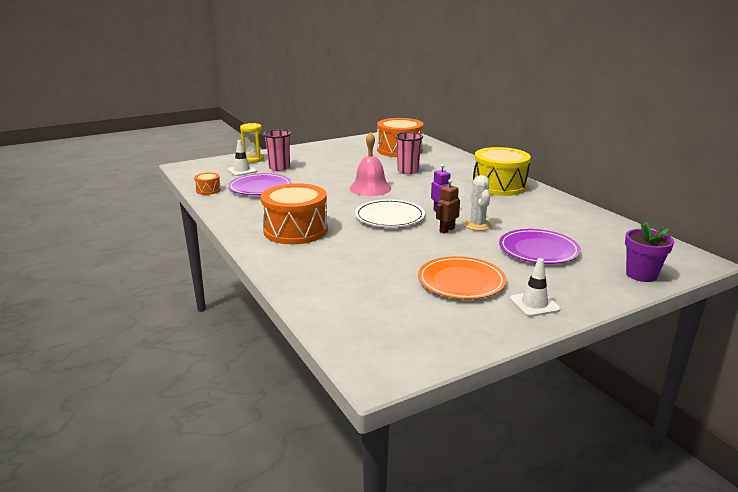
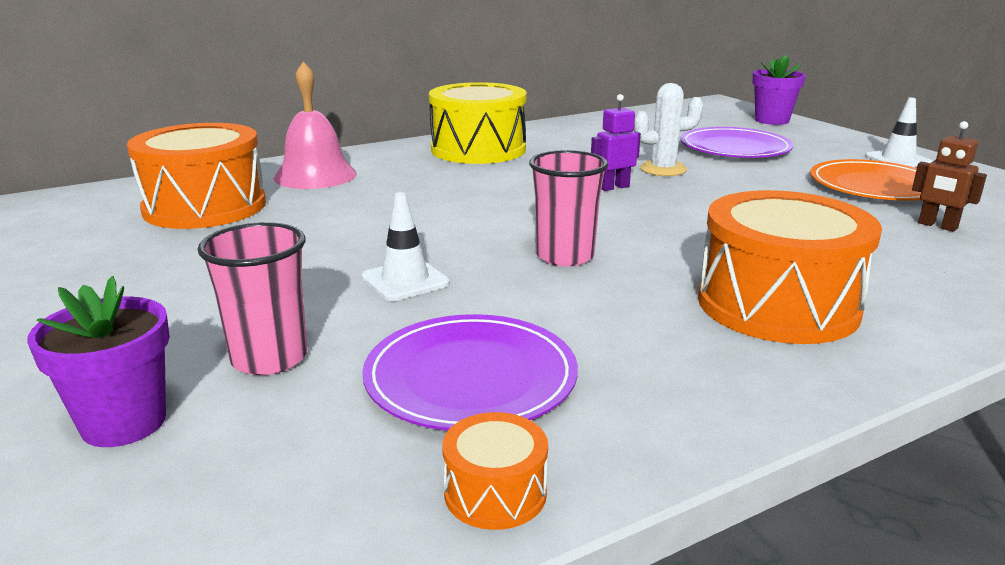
camera: 90 degrees left, 0 degrees up
(242, 171) = (267, 436): white traffic cone -> white traffic cone (405, 280)
(253, 159) = (124, 423): yellow hourglass -> purple flower pot
(370, 188) = (485, 236): pink bell -> pink bell (315, 175)
(389, 217) = (652, 221): white plate -> none
(408, 171) = (373, 203): pink cup -> pink cup (565, 256)
(447, 230) = (694, 186): brown robot -> brown robot (937, 226)

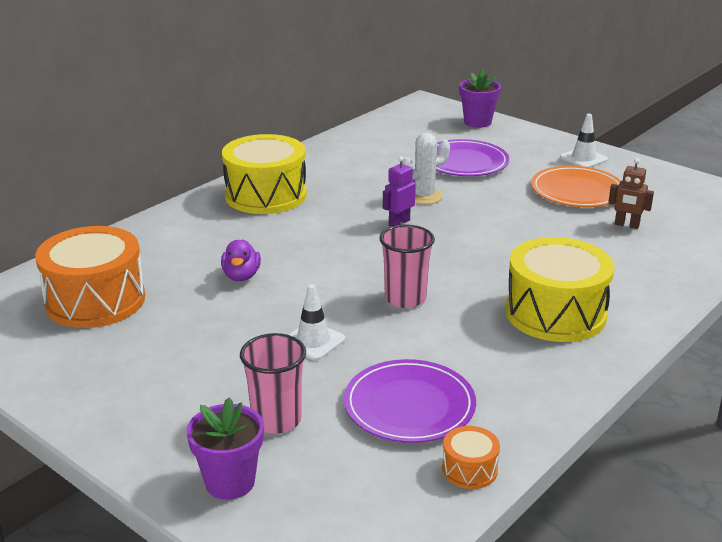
camera: 20 degrees left, 5 degrees up
(315, 175) = (154, 249): pink bell -> none
(383, 208) = (241, 276): none -> purple duck
(777, 305) = (555, 313): orange drum -> yellow drum

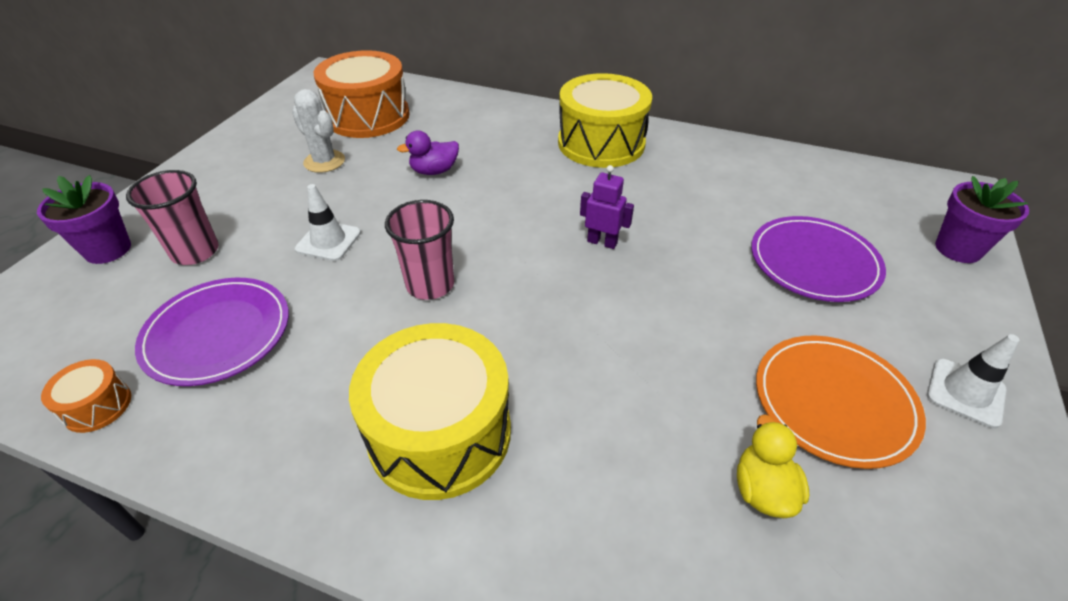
camera: 70 degrees right, 15 degrees up
(424, 196) = (684, 247): white cactus -> white cactus (324, 161)
(626, 225) = (763, 490): brown robot -> yellow duck

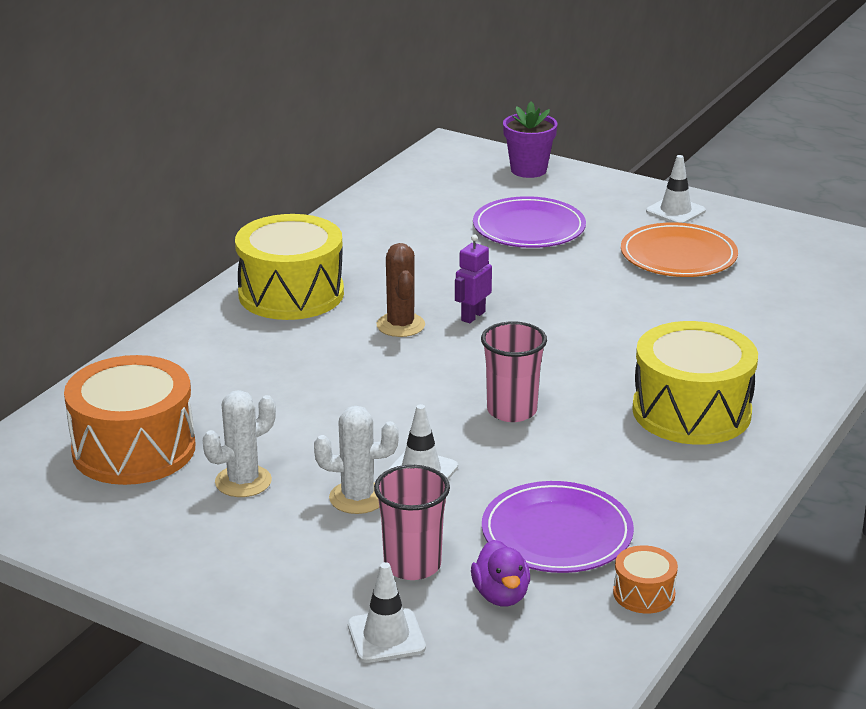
camera: 80 degrees left, 15 degrees down
(108, 249) = (386, 636): purple flower pot -> white traffic cone
(295, 213) = (357, 498): none -> white cactus
(434, 171) = (303, 402): purple duck -> purple duck (501, 595)
(569, 202) = (400, 325): none -> brown cactus
(763, 490) = (747, 295): yellow duck -> none

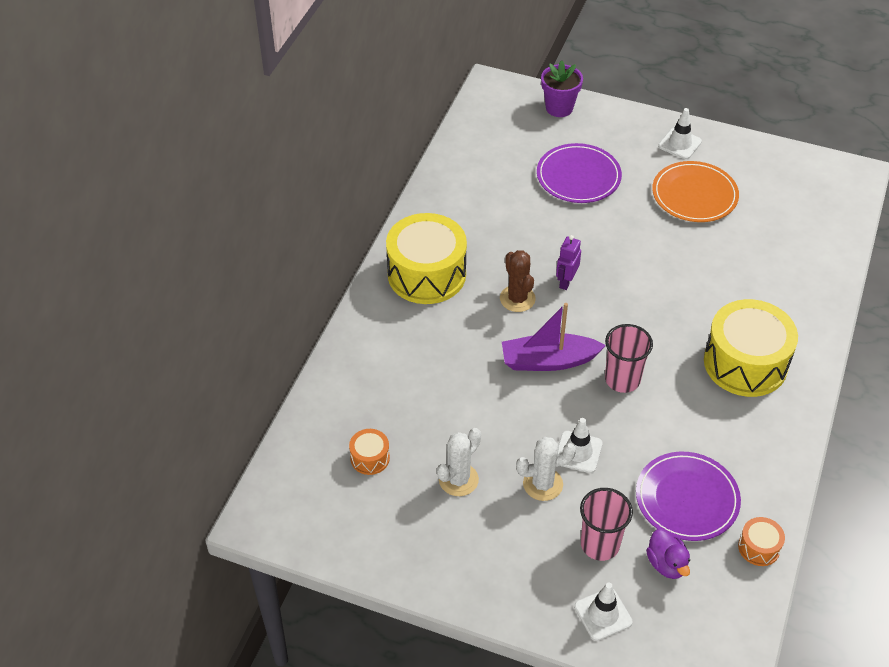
camera: 10 degrees left, 20 degrees up
(134, 449) = (370, 458): orange drum -> orange drum, size x0.45
(417, 384) = (548, 361): none -> purple boat

